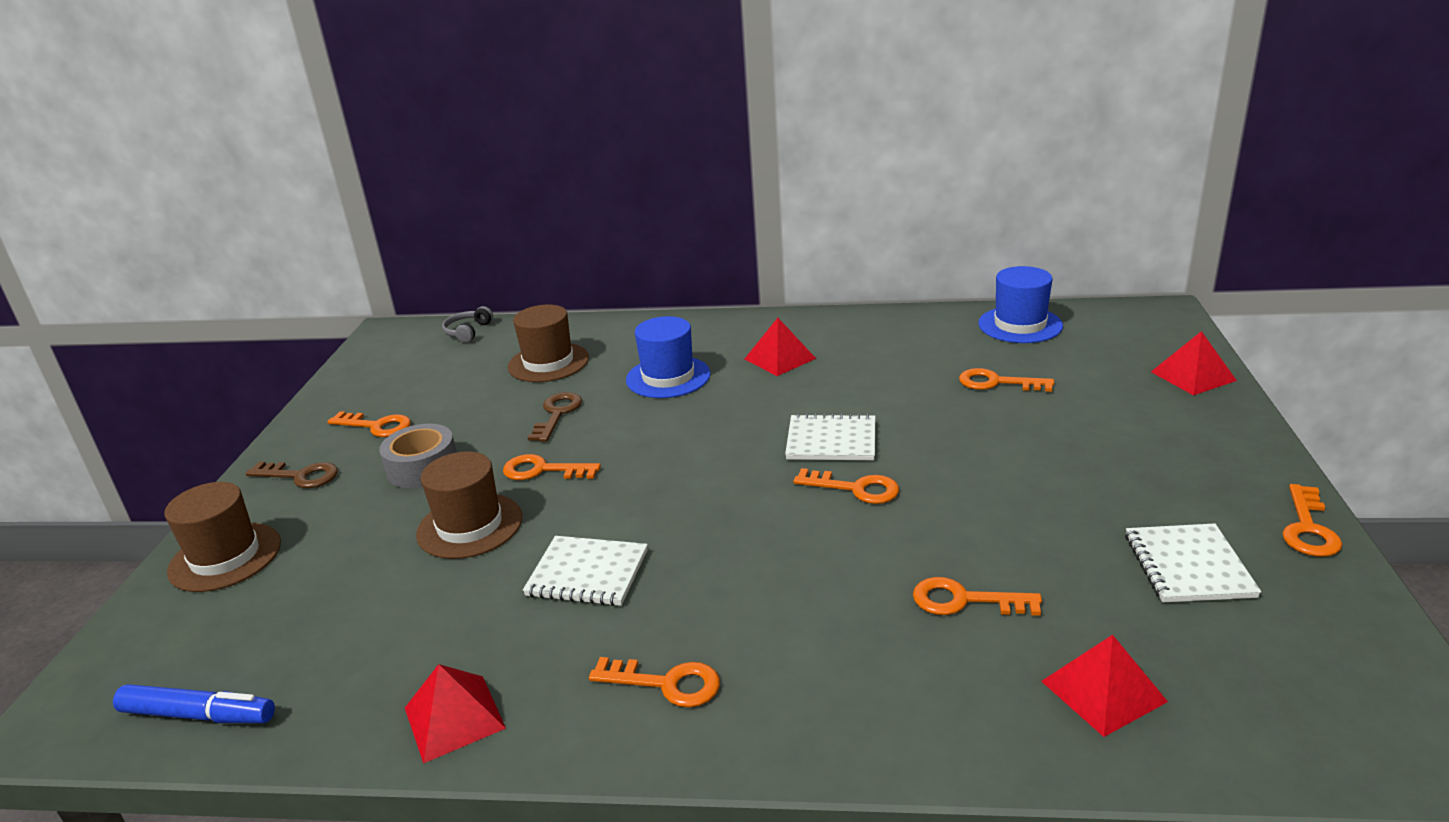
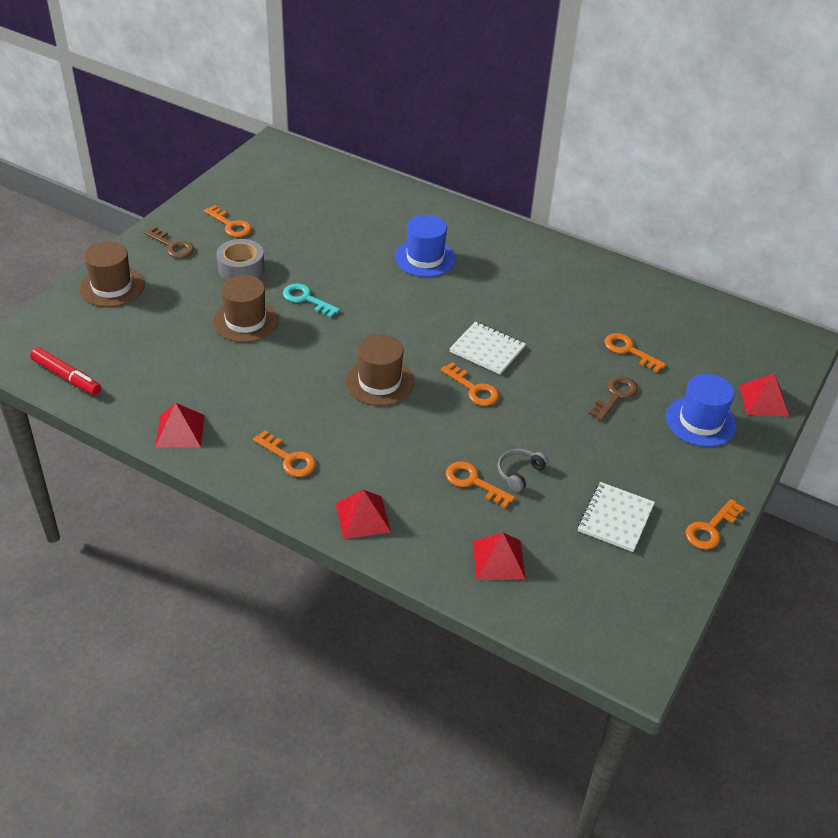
camera: 20 degrees right, 15 degrees up
(199, 715) = (67, 377): blue marker -> red marker
(467, 332) = (324, 165): grey headphones -> grey headphones (519, 473)
(543, 470) = (306, 299): orange key -> turquoise key
(548, 362) = (359, 214): brown hat -> brown hat (379, 382)
(557, 414) = (339, 260): brown key -> brown key (615, 396)
(587, 573) = (289, 379): white notebook -> none
(779, 358) = (506, 272): red pyramid -> red pyramid (362, 517)
(1020, 325) = (691, 310): blue hat -> blue hat (700, 421)

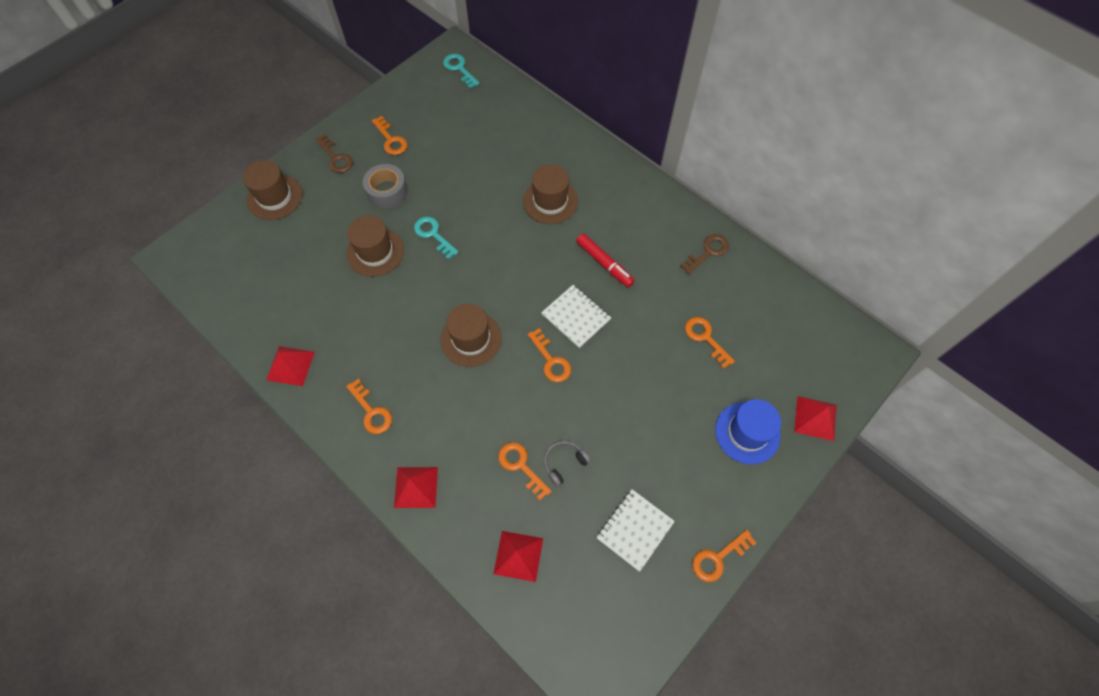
camera: 15 degrees right, 20 degrees up
(67, 377) = (214, 292): red marker -> red marker (604, 263)
(287, 160) = (459, 69): none -> turquoise key
(425, 258) = (550, 201): blue hat -> brown hat
(615, 396) = (677, 390): brown key -> brown key (708, 252)

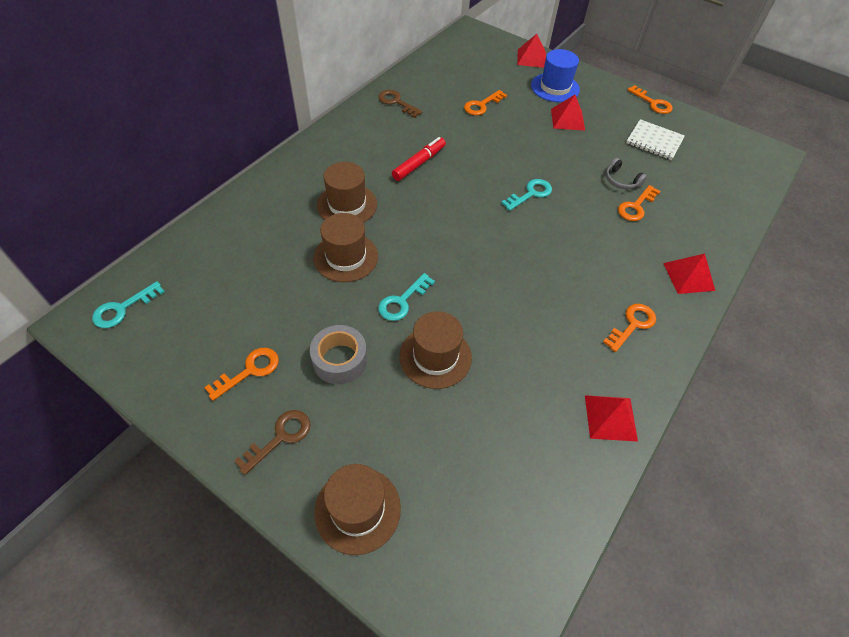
camera: 100 degrees left, 10 degrees down
(471, 339) = (525, 253): brown hat -> brown hat (346, 257)
(518, 556) = (708, 203): red pyramid -> red pyramid (567, 119)
(551, 360) = (530, 194): orange key -> turquoise key
(576, 317) = (481, 180): white notebook -> none

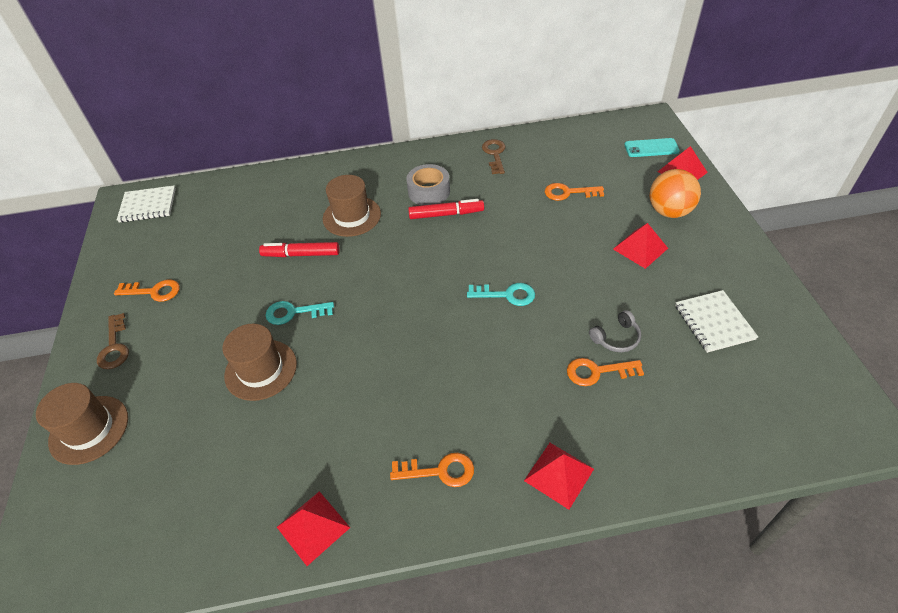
camera: 50 degrees right, 5 degrees down
(123, 308) = (148, 205): turquoise key -> white notebook
(280, 437) = (114, 347): brown key -> brown key turned 75 degrees clockwise
(340, 360) = (205, 324): grey tape -> grey tape (429, 192)
(346, 257) = (301, 254): brown hat -> red marker
(495, 50) = (651, 148): none -> turquoise phone
(555, 87) = (669, 211): blue hat -> orange ball
(621, 181) = (616, 338): grey headphones -> grey headphones turned 120 degrees counterclockwise
(652, 103) = (770, 283): orange key -> none

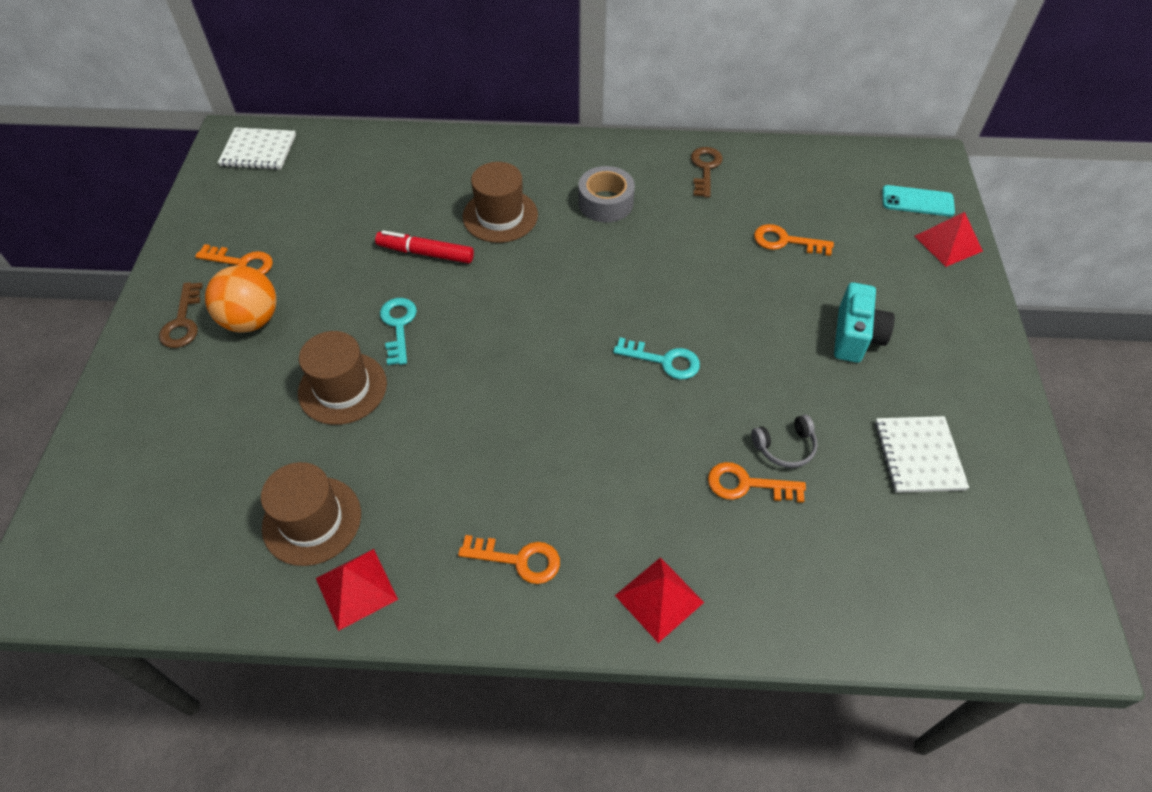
camera: 10 degrees right, 5 degrees up
(89, 429) = (135, 414): brown hat -> brown hat (312, 520)
(294, 312) = (398, 326): turquoise key -> turquoise key turned 75 degrees clockwise
(446, 214) = (619, 238): red marker -> none
(640, 248) = (855, 337): red pyramid -> turquoise camera
(669, 211) = (911, 295): orange ball -> orange ball (251, 320)

